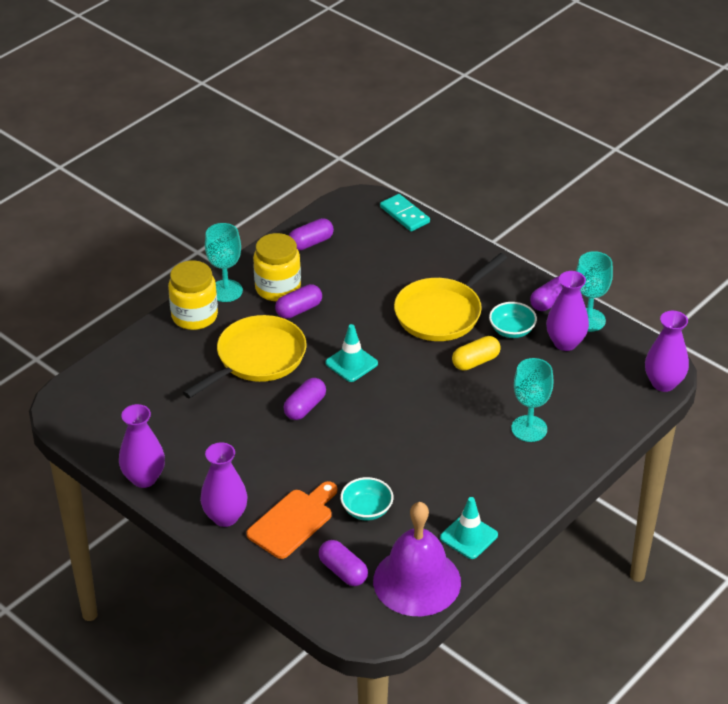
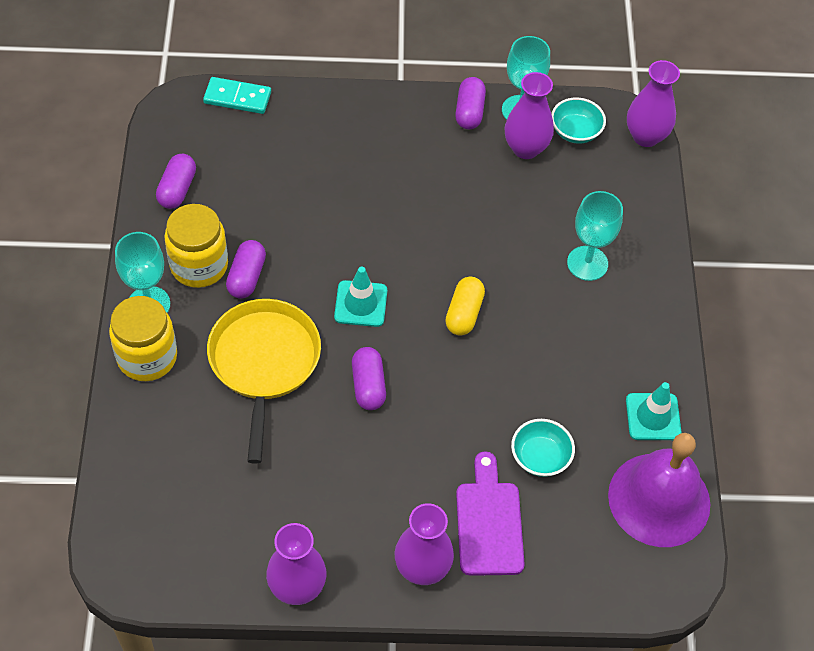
camera: 45 degrees left, 15 degrees up
(293, 521) = (489, 522): orange cutting board -> purple cutting board
(343, 571) = (588, 541): purple capsule -> none
(441, 313) = (386, 189): yellow pan -> none
(475, 361) = (470, 223): yellow capsule -> yellow capsule (464, 313)
(512, 330) = (467, 166): turquoise bowl -> turquoise bowl (575, 131)

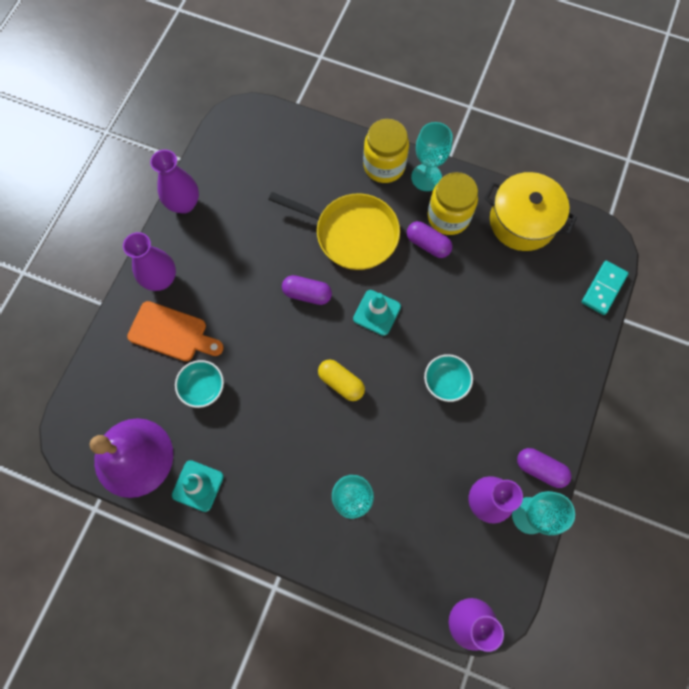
camera: 115 degrees right, 15 degrees up
(177, 189) = (522, 221): purple capsule -> yellow pot
(489, 522) = (172, 333): purple cutting board -> orange cutting board
(575, 131) = (491, 555): turquoise bowl -> turquoise bowl (446, 381)

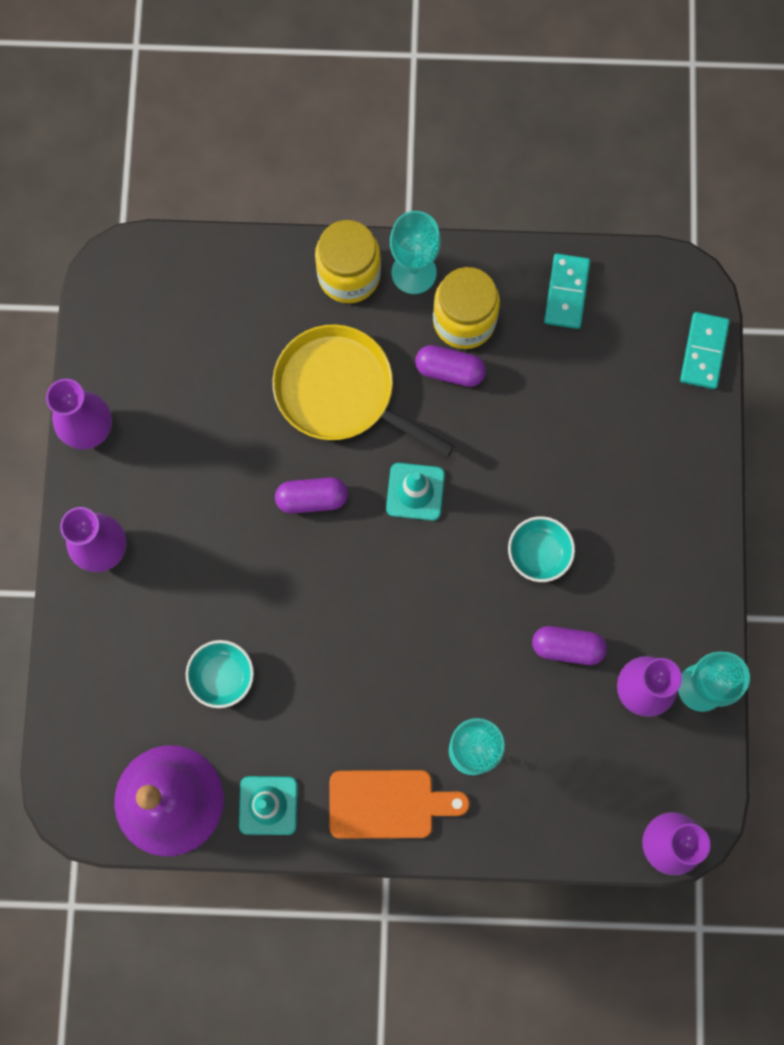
camera: 20 degrees left, 5 degrees up
(172, 333) = (149, 618): orange cutting board -> orange cutting board (388, 804)
(341, 383) = (403, 604): yellow capsule -> none
(352, 234) = (341, 392): yellow pan -> yellow pan turned 150 degrees counterclockwise
(522, 221) = (566, 292): yellow pot -> turquoise domino
(540, 469) = (696, 624): purple capsule -> purple capsule (567, 647)

